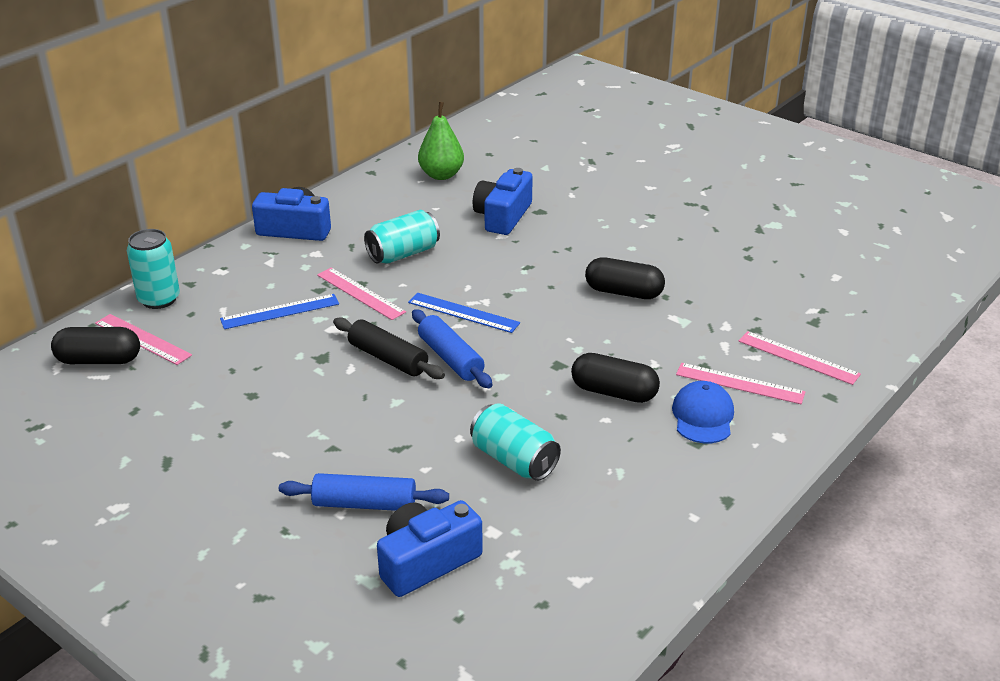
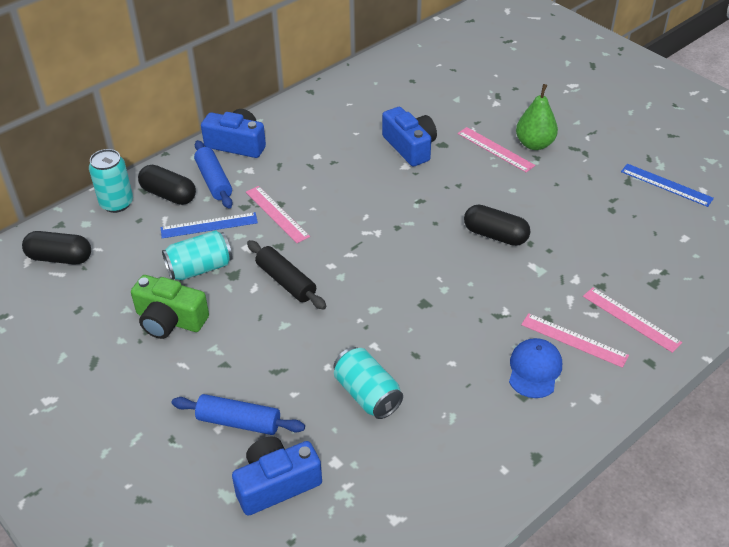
camera: 10 degrees right, 10 degrees up
(142, 339) = (97, 241): pink ruler -> pink ruler (495, 149)
(254, 410) = (170, 320): none -> green camera
(403, 254) = (319, 177): turquoise can -> turquoise can (200, 268)
(441, 175) = (367, 99): green pear -> green pear (534, 144)
(450, 358) = (336, 287): blue rolling pin -> blue rolling pin (214, 181)
(463, 313) = (356, 242): blue ruler -> blue ruler (666, 185)
(503, 216) = (410, 147): blue camera -> blue camera turned 120 degrees clockwise
(614, 392) = (465, 336): black capsule -> black capsule (169, 195)

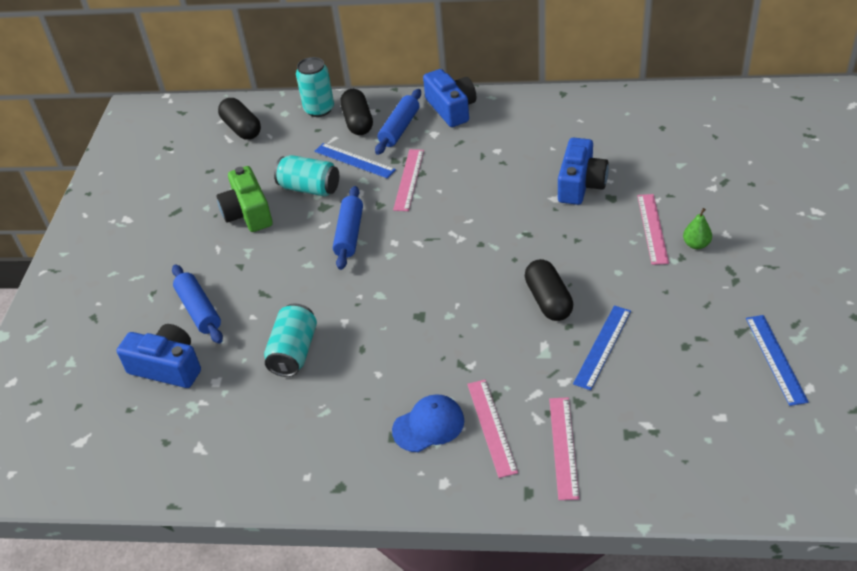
camera: 50 degrees right, 0 degrees up
(286, 281) = (349, 234): black rolling pin -> blue rolling pin
(534, 144) = (696, 244): green pear -> green pear, size x0.59
(568, 242) = (603, 346): none -> blue ruler

